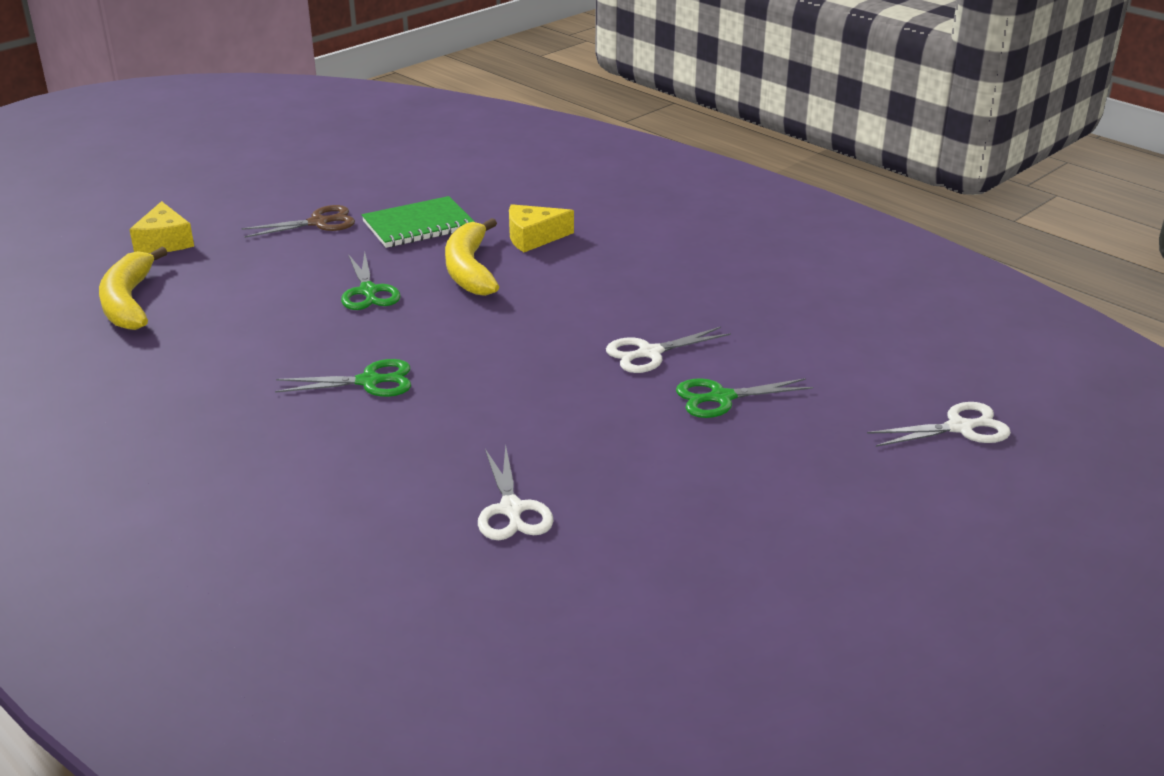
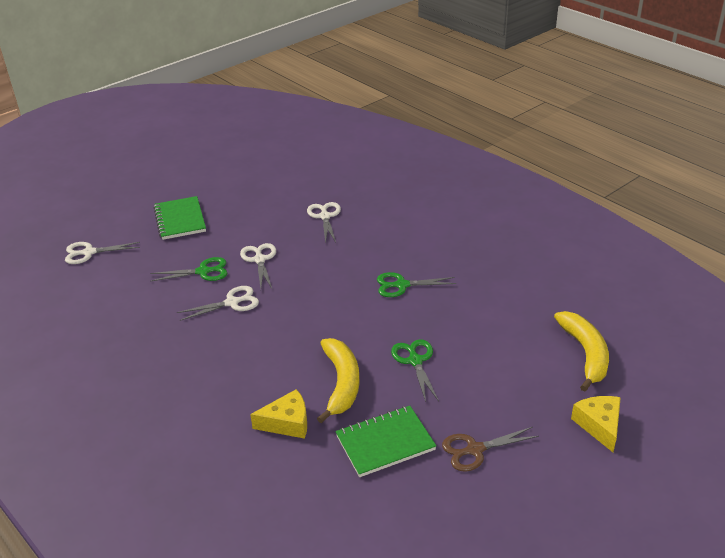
camera: 175 degrees left, 5 degrees up
(626, 419) = (259, 259): none -> white scissors
(826, 498) = (180, 220): none -> green notebook

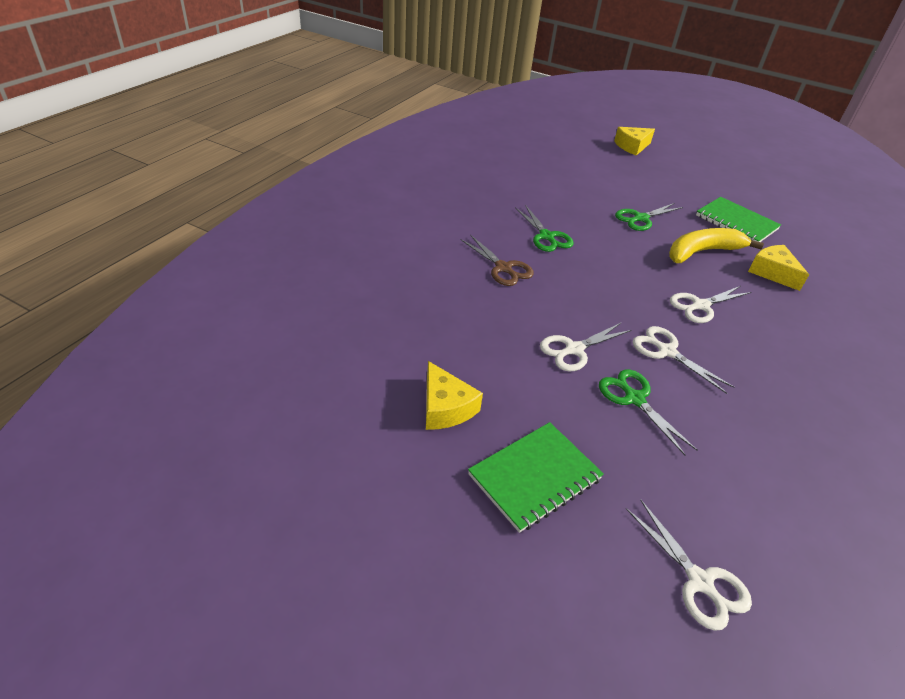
camera: 115 degrees left, 5 degrees up
(244, 201) = (445, 407): none -> yellow cheese
(325, 216) = (448, 312): white scissors -> white scissors (700, 306)
(474, 450) = (701, 187): brown scissors -> brown scissors (503, 268)
(585, 354) = (566, 150): yellow banana -> none

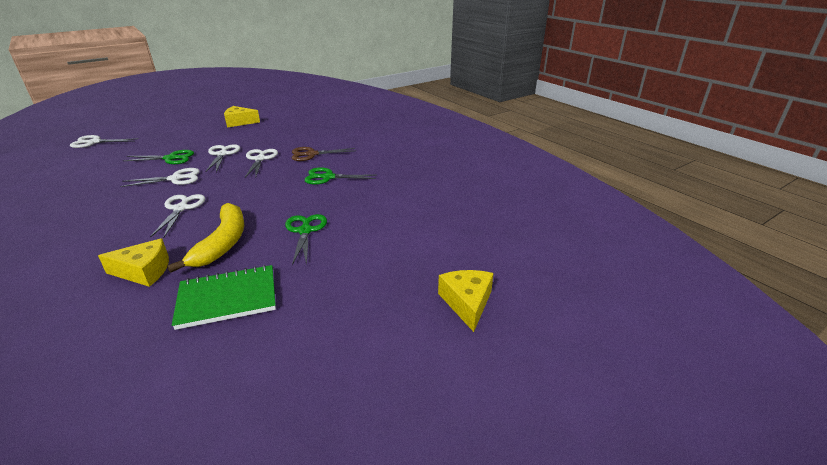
camera: 120 degrees right, 10 degrees down
(535, 477) = (182, 129): green notebook -> none
(553, 305) = (260, 159): none -> white scissors

